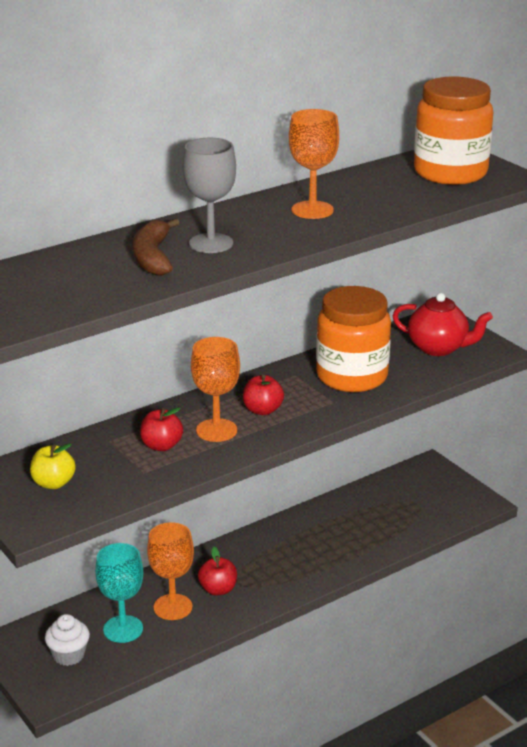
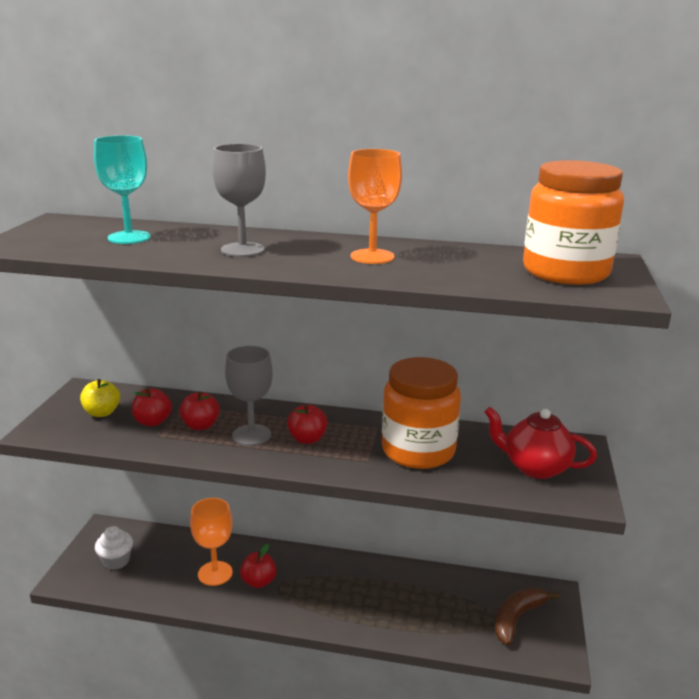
camera: 45 degrees right, 5 degrees down
(115, 465) = (153, 422): none -> red apple
(123, 629) = (167, 566): turquoise goblet -> turquoise goblet (129, 237)
(153, 257) = (185, 244): brown banana -> brown banana (517, 618)
(216, 430) = (251, 435): orange goblet -> grey goblet
(439, 348) = (534, 467): red teapot -> red teapot turned 135 degrees clockwise

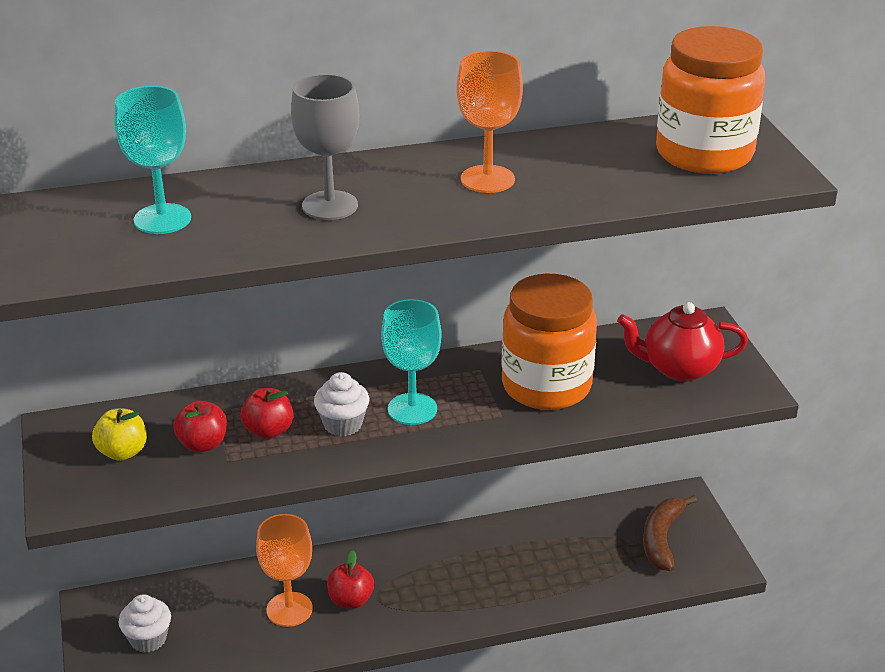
camera: 25 degrees left, 10 degrees up
(251, 435) = (343, 424): grey goblet -> white cupcake
(307, 439) = (412, 409): red apple -> turquoise goblet

